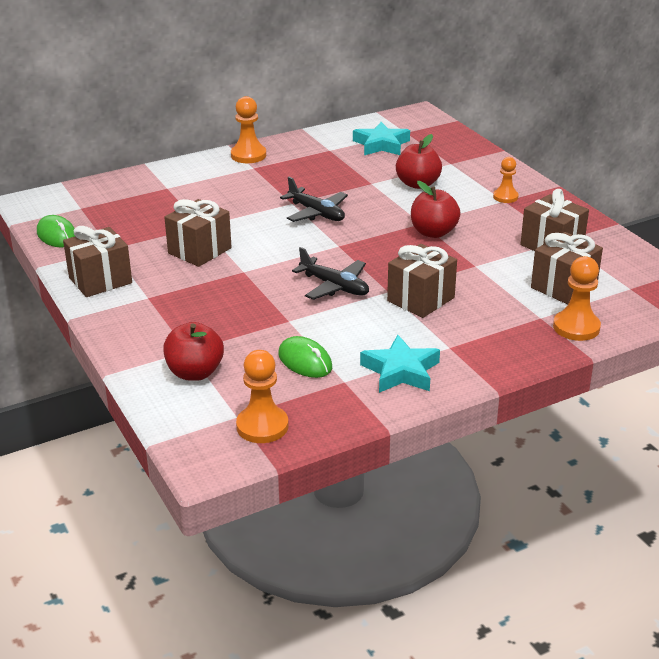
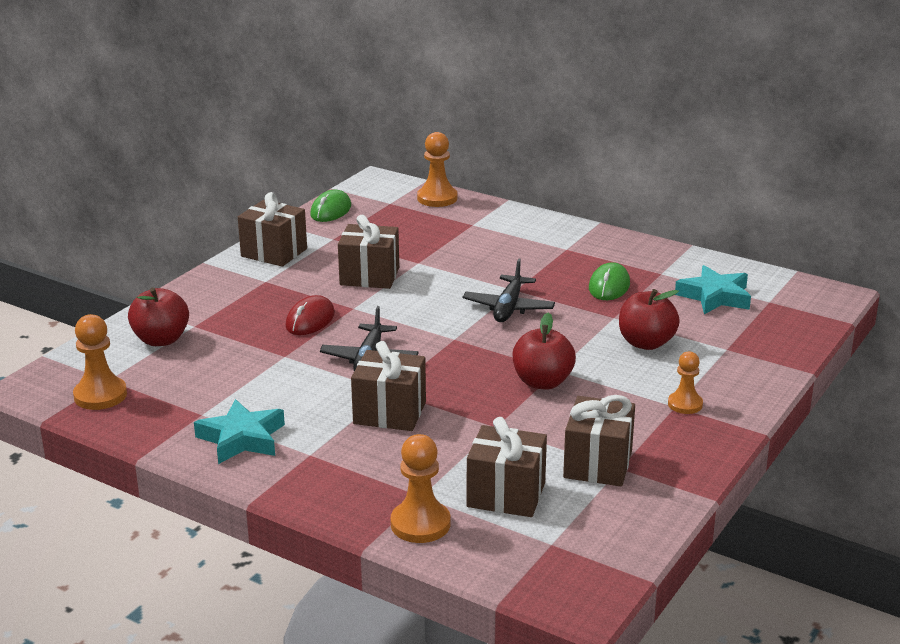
camera: 60 degrees right, 5 degrees down
(242, 294) = (310, 320): none -> red mouse
(248, 155) = (589, 238): orange pawn -> orange pawn (437, 198)
(305, 361) = (220, 384): green mouse -> green mouse (609, 286)

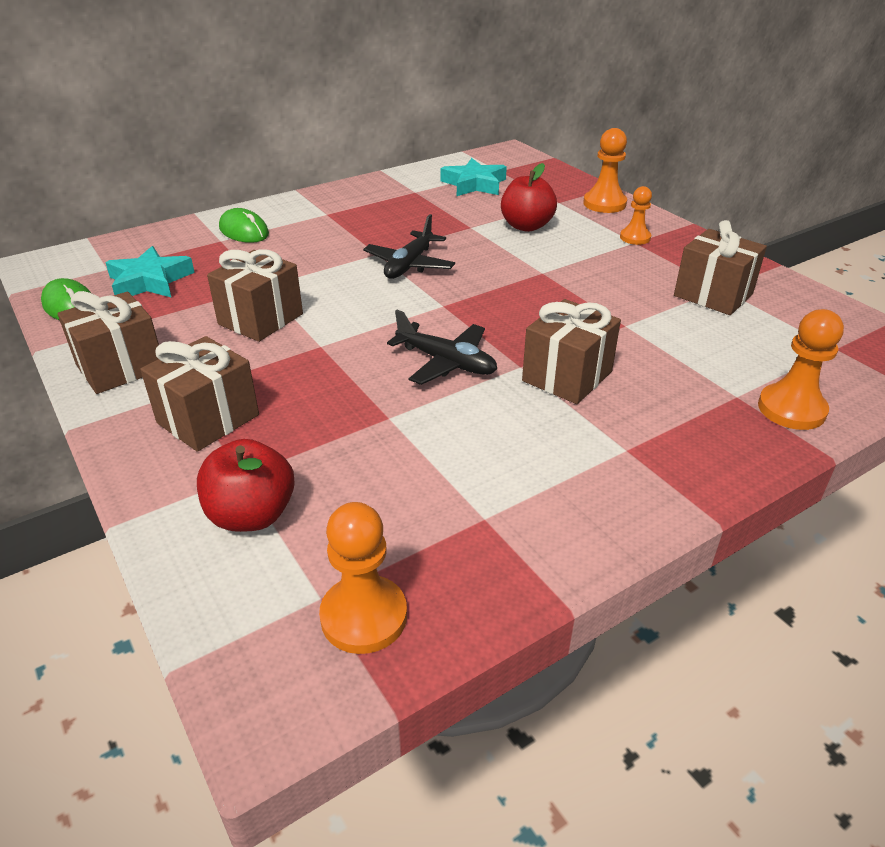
camera: 65 degrees left, 10 degrees up
(242, 438) = (566, 495): turquoise star -> turquoise star (150, 281)
(310, 320) = (321, 380): red mouse -> none
(437, 198) = (138, 243): orange pawn -> orange pawn (604, 204)
(506, 495) = (750, 350): brown gift -> brown gift (208, 419)
(508, 308) = (409, 265): black plane -> black plane turned 75 degrees clockwise
(542, 382) = (560, 284): red apple -> none
(609, 286) = (416, 215): green mouse -> green mouse (244, 231)

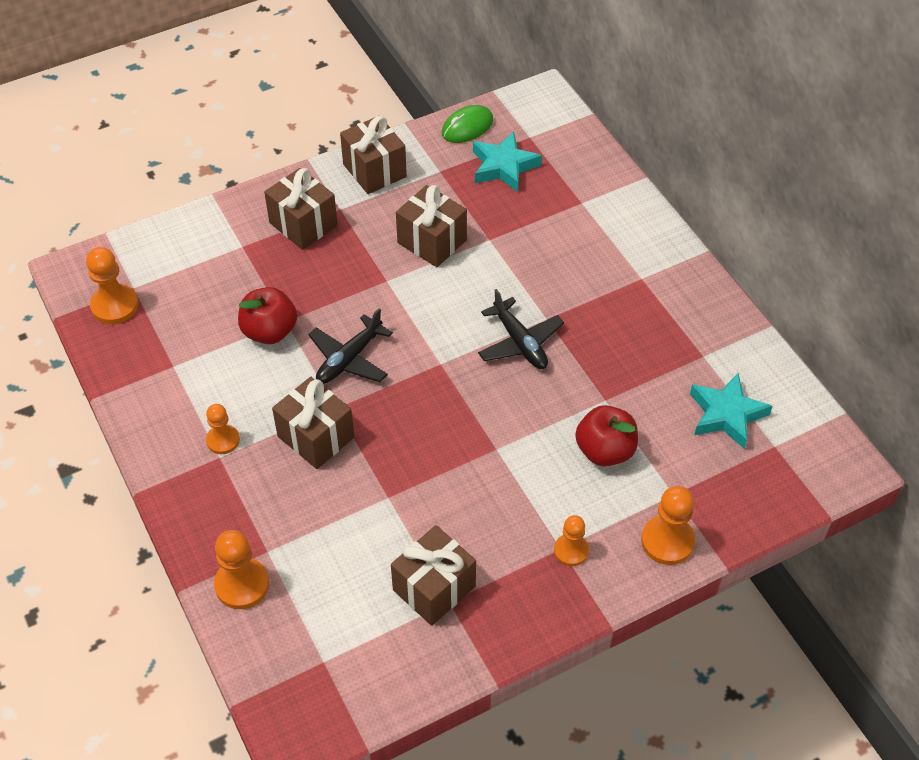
camera: 95 degrees right, 15 degrees up
(244, 231) = (600, 217): green mouse -> none
(252, 515) = (204, 254): red apple -> red apple (269, 331)
(409, 265) = (520, 342): black plane -> black plane turned 150 degrees counterclockwise
(599, 449) = (223, 440): none -> orange pawn

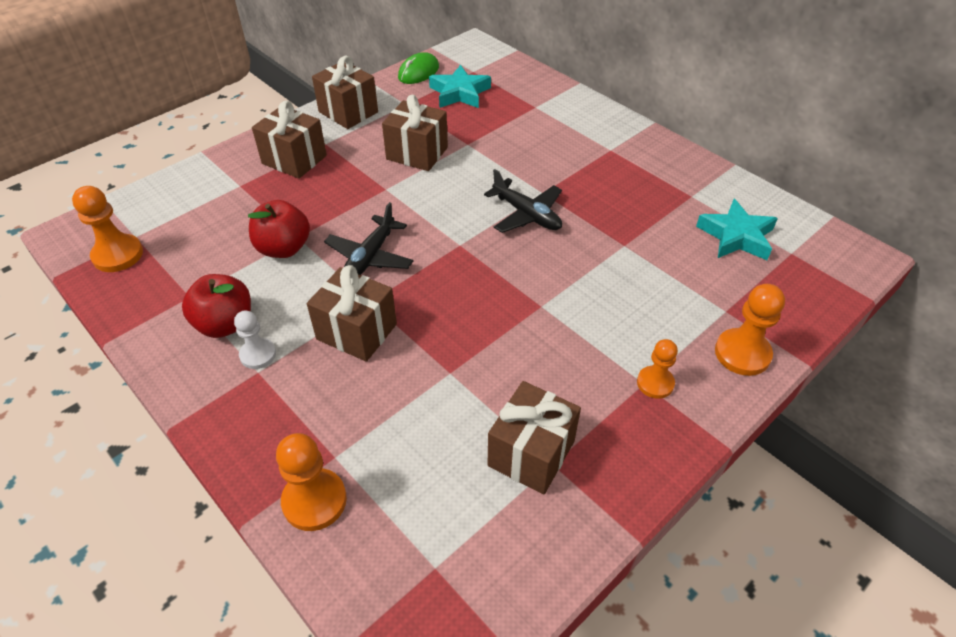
camera: 15 degrees left, 5 degrees down
(223, 440) = (258, 354): orange pawn -> white pawn
(605, 451) = (644, 287): red apple -> red apple (225, 324)

